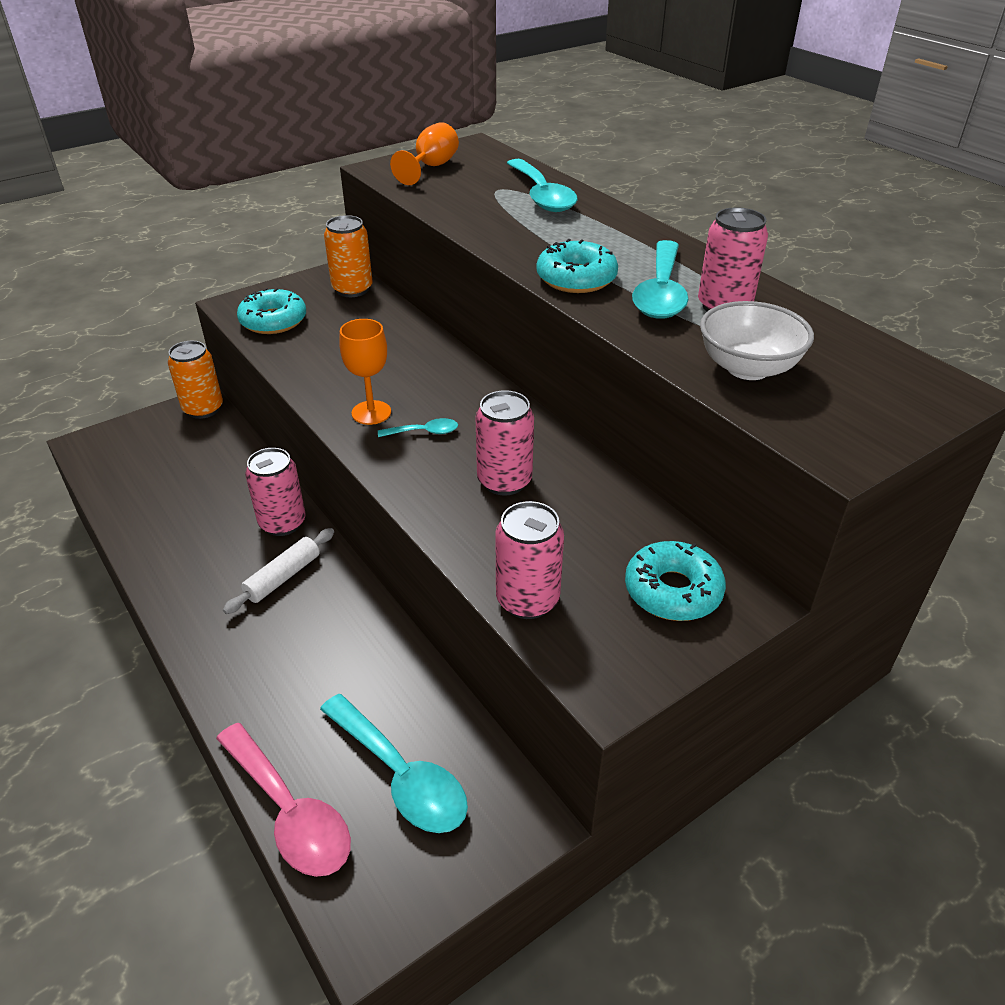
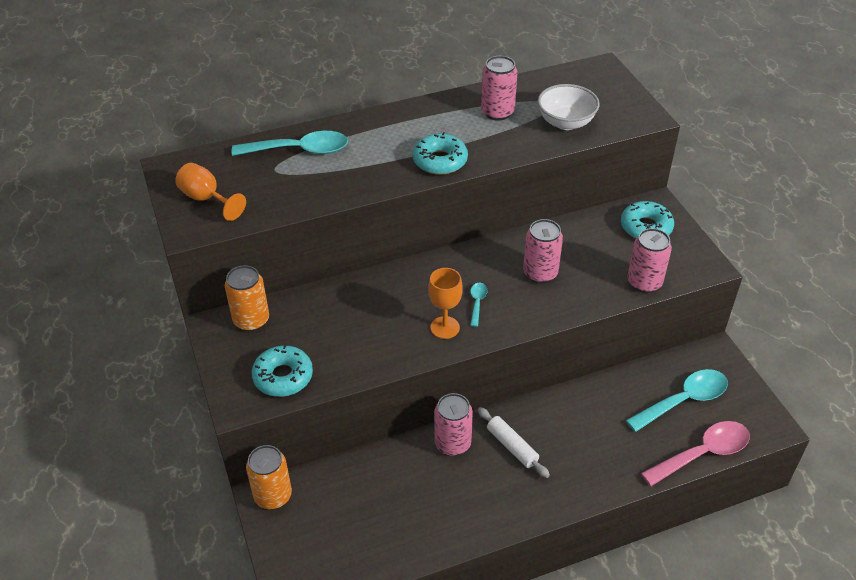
camera: 75 degrees left, 5 degrees up
(661, 292) = (471, 131): turquoise spoon -> none

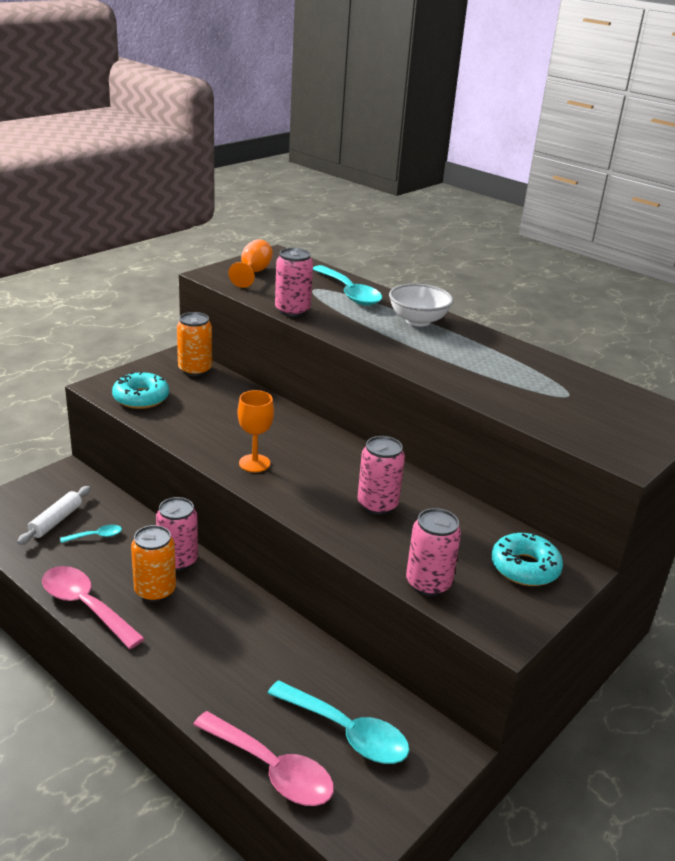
camera: 60 degrees right, 15 degrees down
(273, 495) = (70, 476): orange can -> orange can (155, 591)
(440, 161) = (404, 353): turquoise donut -> none
(477, 303) = (302, 474): turquoise spoon -> turquoise spoon (96, 536)
(483, 526) = (85, 606): none -> pink spoon
(497, 112) = (515, 369): pink can -> pink can (292, 311)
(512, 446) = (195, 602): white rolling pin -> white rolling pin (56, 521)
(566, 122) = (548, 409): white bowl -> white bowl (418, 321)

